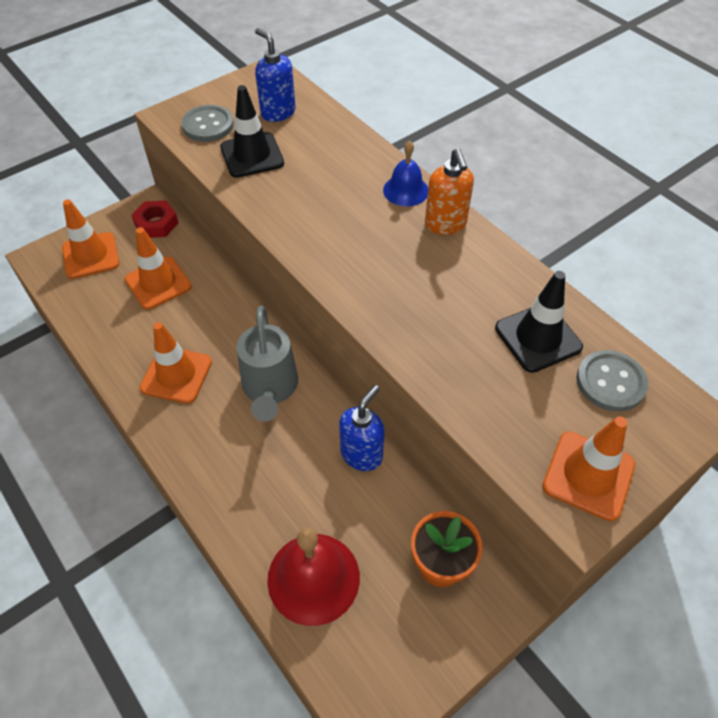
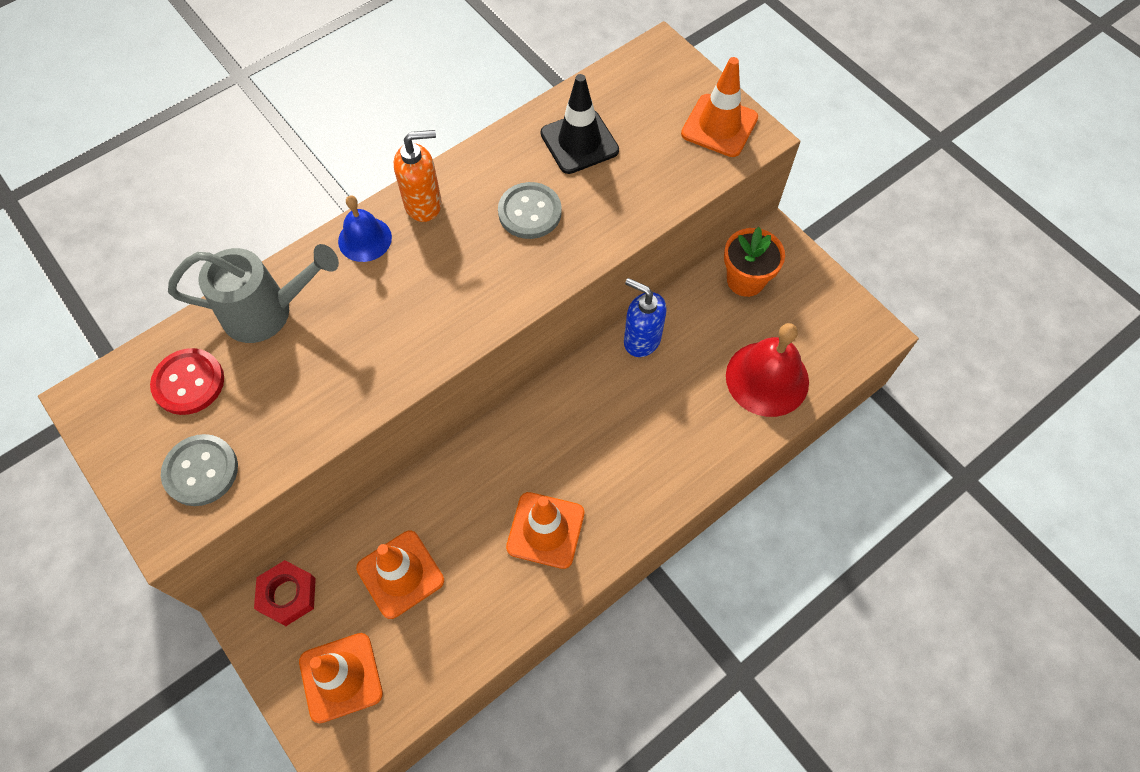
camera: 90 degrees left, 10 degrees up
(252, 155) = (276, 408): black traffic cone -> none
(270, 389) = (565, 428): grey watering can -> grey watering can (267, 311)
(278, 112) = (189, 383): blue soap dispenser -> red button
(610, 382) = (627, 97): grey button -> grey button (530, 212)

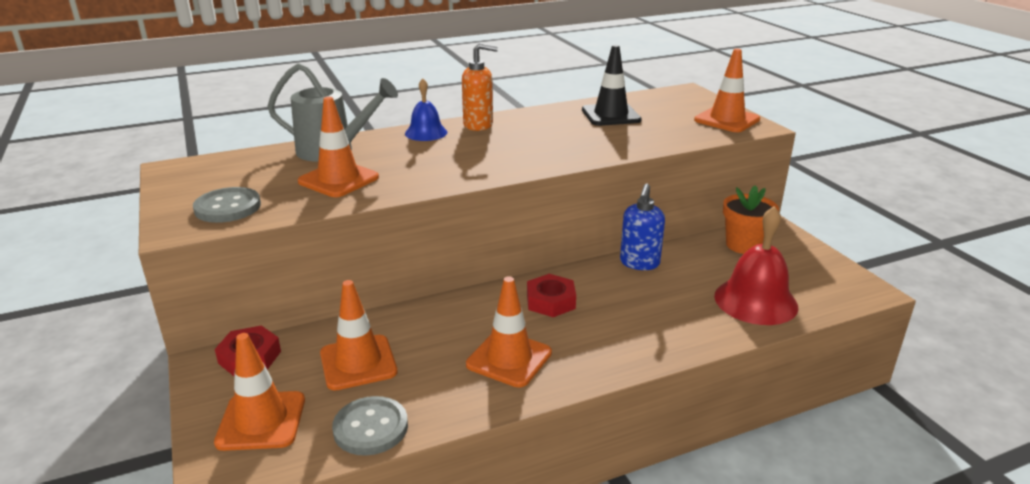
camera: 15 degrees right, 35 degrees down
(189, 383) = (252, 170): red button -> none
(302, 379) = (338, 179): none -> orange traffic cone
(530, 212) = (559, 136): grey button -> grey button (370, 428)
(564, 429) = (550, 301): none -> red nut
(641, 340) = (639, 263): blue soap dispenser -> blue soap dispenser turned 120 degrees counterclockwise

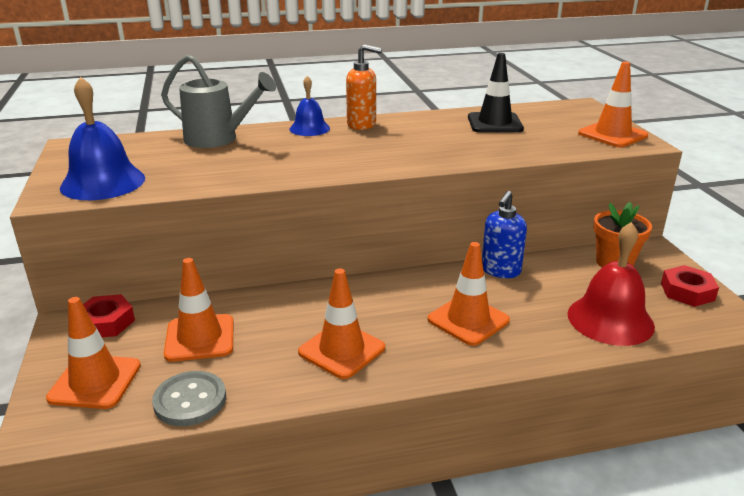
camera: 10 degrees right, 0 degrees up
(228, 207) = (103, 182): grey button -> blue bell
(338, 179) = (211, 165): orange traffic cone -> orange traffic cone (468, 320)
(550, 301) = (400, 299): red nut -> red nut (687, 292)

